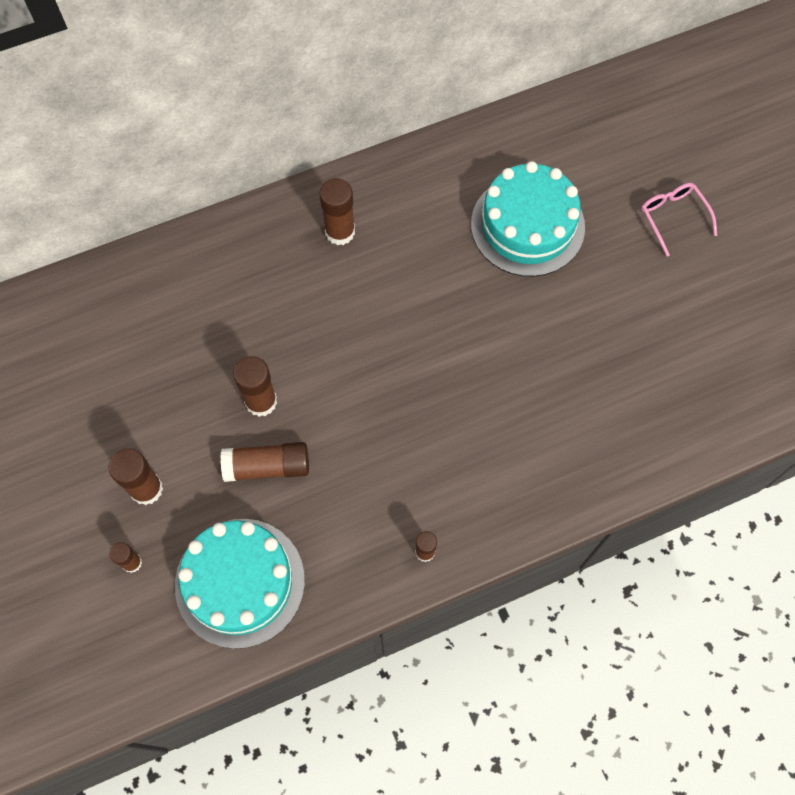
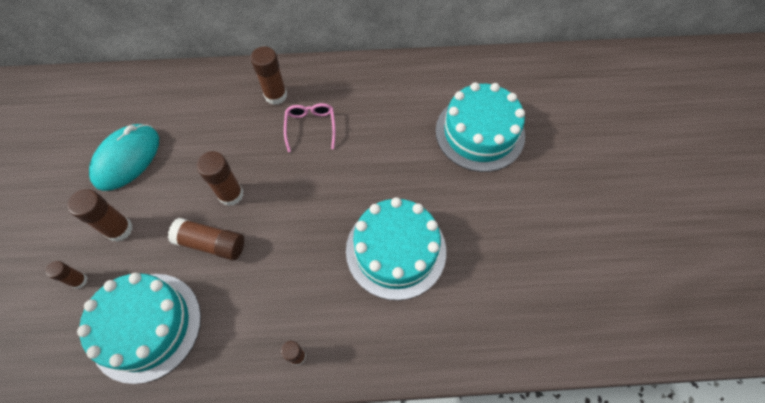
camera: 20 degrees right, 5 degrees down
(106, 401) = (127, 159): none -> turquoise mouse
(340, 232) = (342, 96): brown glue stick -> brown glue stick (275, 95)
(484, 400) = (396, 250): none -> turquoise cake
(673, 218) = (596, 161): pink glasses -> pink glasses (310, 127)

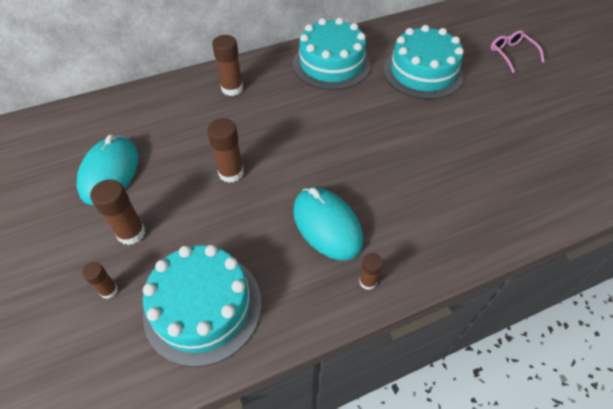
camera: 20 degrees left, 10 degrees down
(211, 243) = (233, 217): brown glue stick -> none
(290, 283) = (327, 225): none -> turquoise mouse
(310, 127) = (277, 104): pink glasses -> pink glasses (512, 54)
(396, 250) = (406, 172): turquoise cake -> turquoise cake (331, 64)

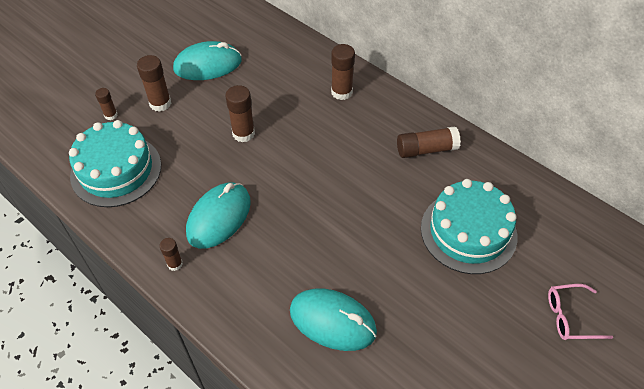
camera: 65 degrees right, 0 degrees up
(331, 64) = (426, 149): turquoise cake -> brown glue stick
(477, 178) = (332, 321): none -> turquoise mouse
(512, 54) = (571, 317): pink glasses -> pink glasses turned 135 degrees counterclockwise

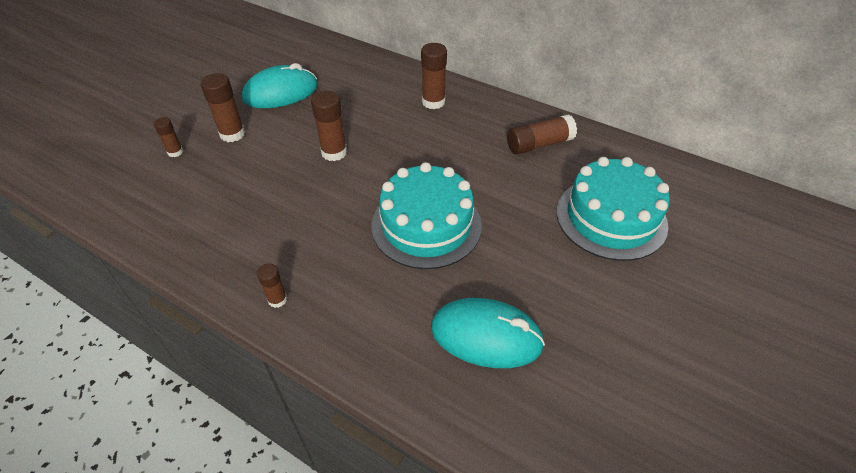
camera: 10 degrees left, 5 degrees down
(116, 170) = (189, 207): turquoise cake -> turquoise cake (426, 225)
(219, 217) = (322, 241): turquoise mouse -> none
(571, 317) = (754, 289): pink glasses -> none

